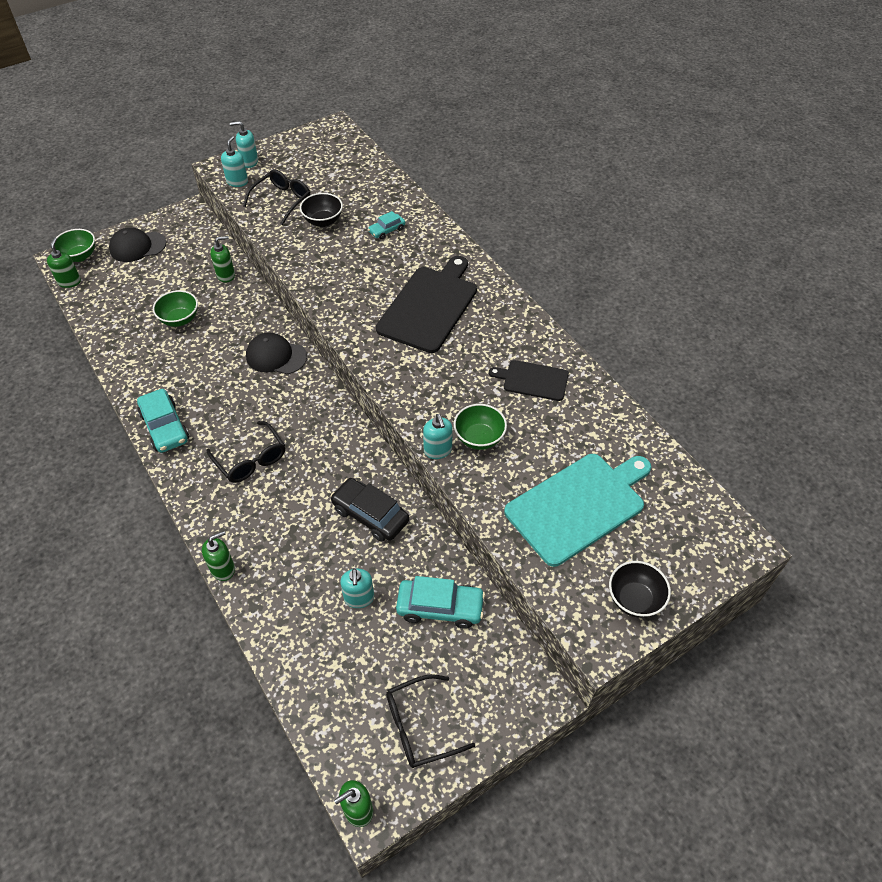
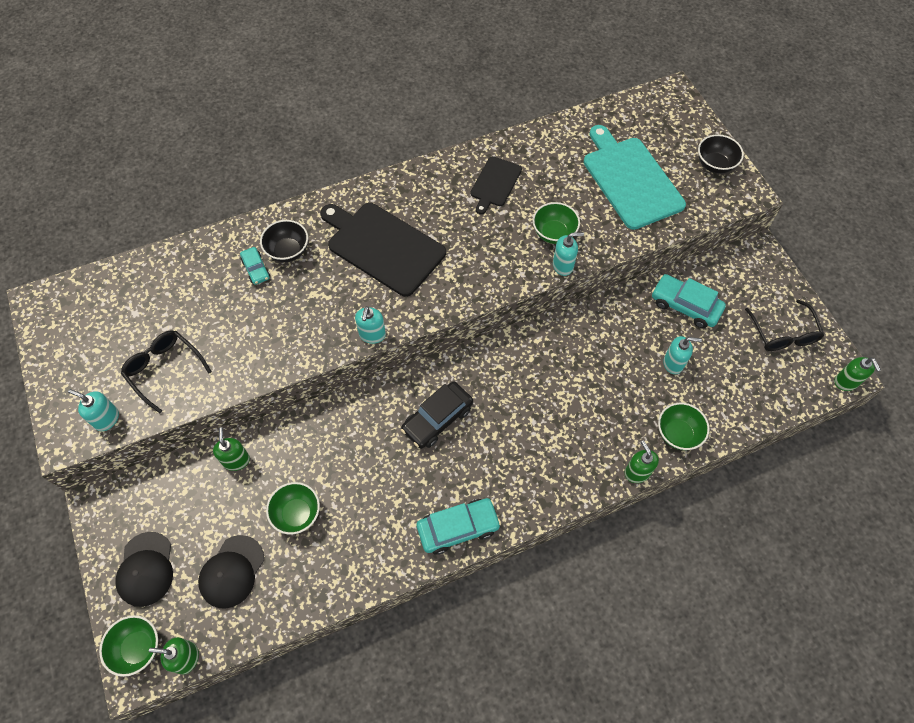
camera: 80 degrees left, 10 degrees up
(249, 162) = (70, 403): turquoise soap dispenser -> turquoise soap dispenser (372, 335)
(251, 460) = (515, 443): black glasses -> none
(270, 607) = (678, 433): none -> green bowl
(276, 356) = (381, 413): black cap -> black cap (232, 572)
(323, 221) = (218, 329): black bowl -> black bowl (288, 251)
(370, 515) = (591, 346): black car -> black car (437, 419)
(440, 607) = (685, 306): turquoise car -> turquoise car turned 75 degrees counterclockwise

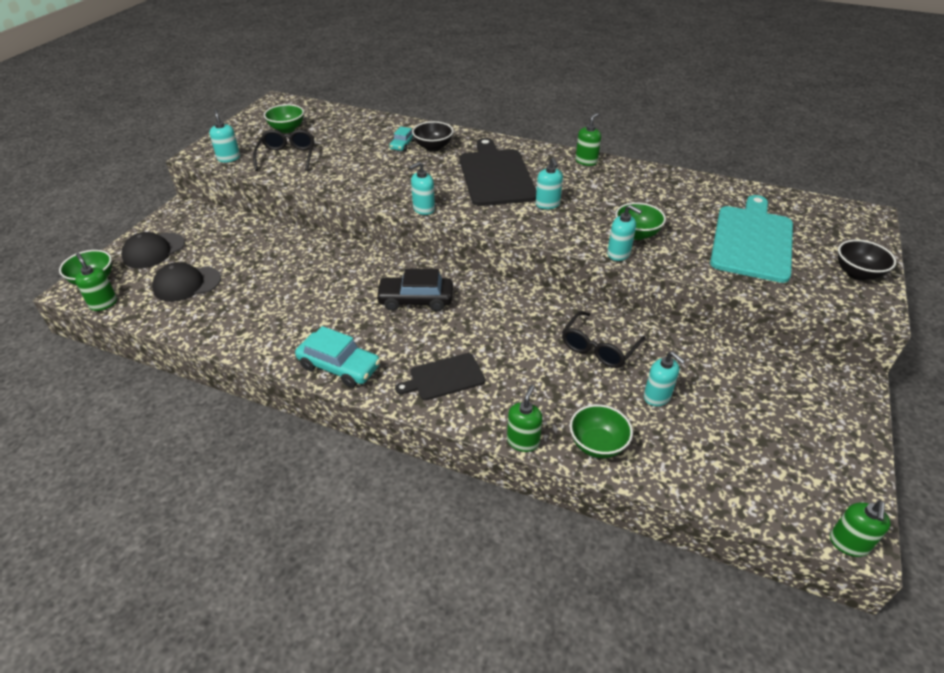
camera: 45 degrees right, 20 degrees down
(236, 460) = (271, 238): green soap dispenser -> green soap dispenser (586, 161)
(297, 514) = (261, 284): green bowl -> green bowl (287, 129)
(460, 250) = (547, 204): none -> turquoise soap dispenser
(495, 183) = (625, 187): black cutting board -> black cutting board (444, 377)
(685, 306) = (720, 368): turquoise car -> none
(783, 334) = (810, 454): black glasses -> black glasses (598, 348)

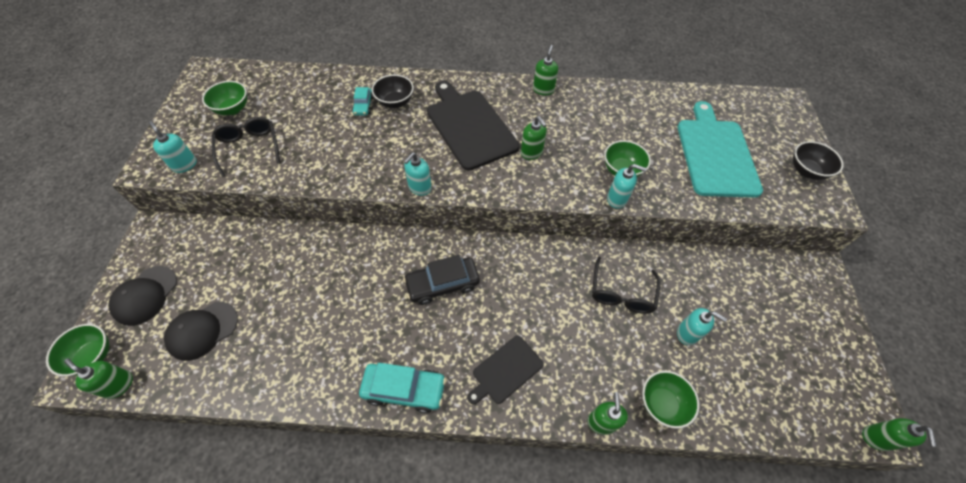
camera: 20 degrees left, 15 degrees up
(547, 204) = (531, 153): turquoise soap dispenser -> green soap dispenser

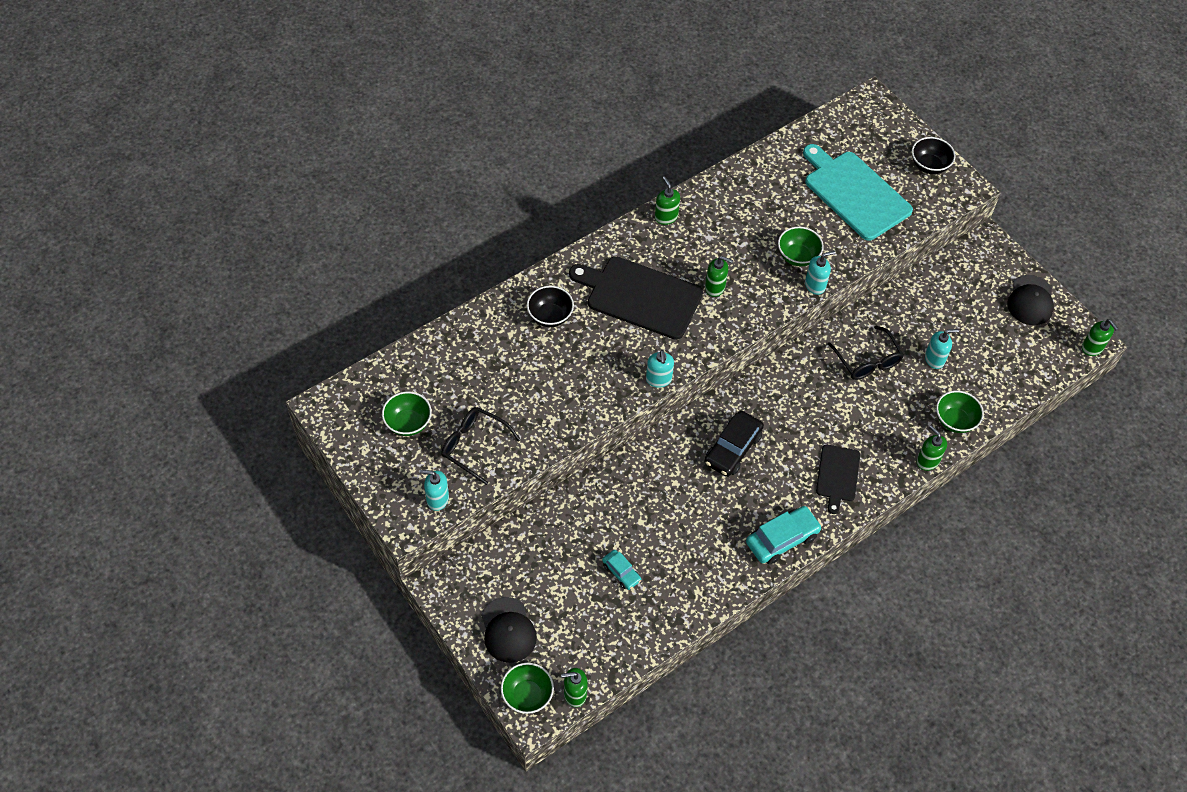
camera: 40 degrees left, 0 degrees up
(202, 330) = (589, 616): black cap -> black cap (1030, 300)
(363, 106) = (525, 338): turquoise car -> turquoise car (621, 572)

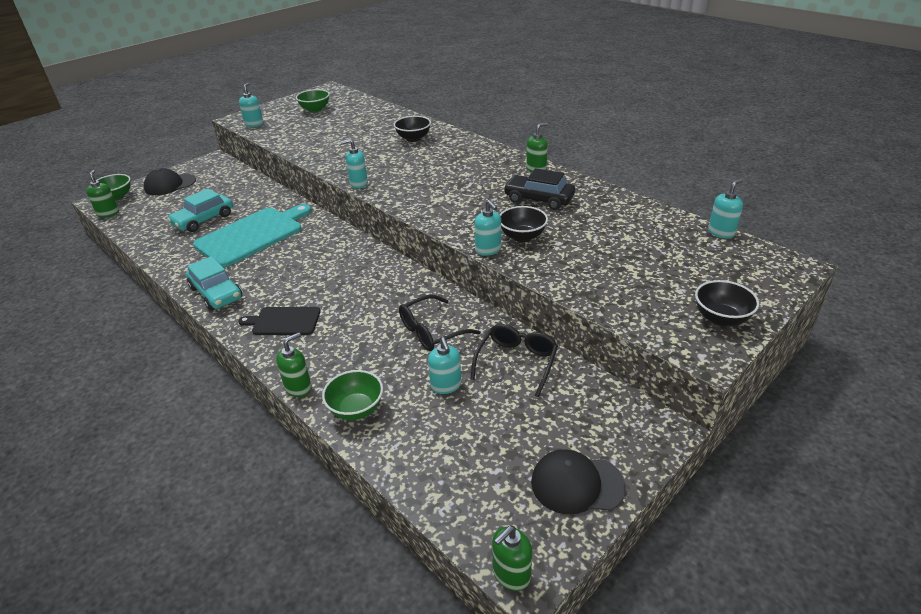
camera: 85 degrees right, 20 degrees down
(474, 446) = (296, 129): black glasses -> black glasses (517, 362)
(621, 572) = (204, 220): turquoise car -> turquoise car, size x1.75
(640, 296) = (444, 168): black cutting board -> none
(715, 287) = (465, 198): green soap dispenser -> none
(733, 449) = (316, 258): black car -> black car (538, 199)
(797, 256) = (522, 237): green bowl -> black bowl
(816, 122) = (721, 232): none -> turquoise soap dispenser
(854, 193) = (633, 265): turquoise cutting board -> turquoise cutting board (253, 235)

